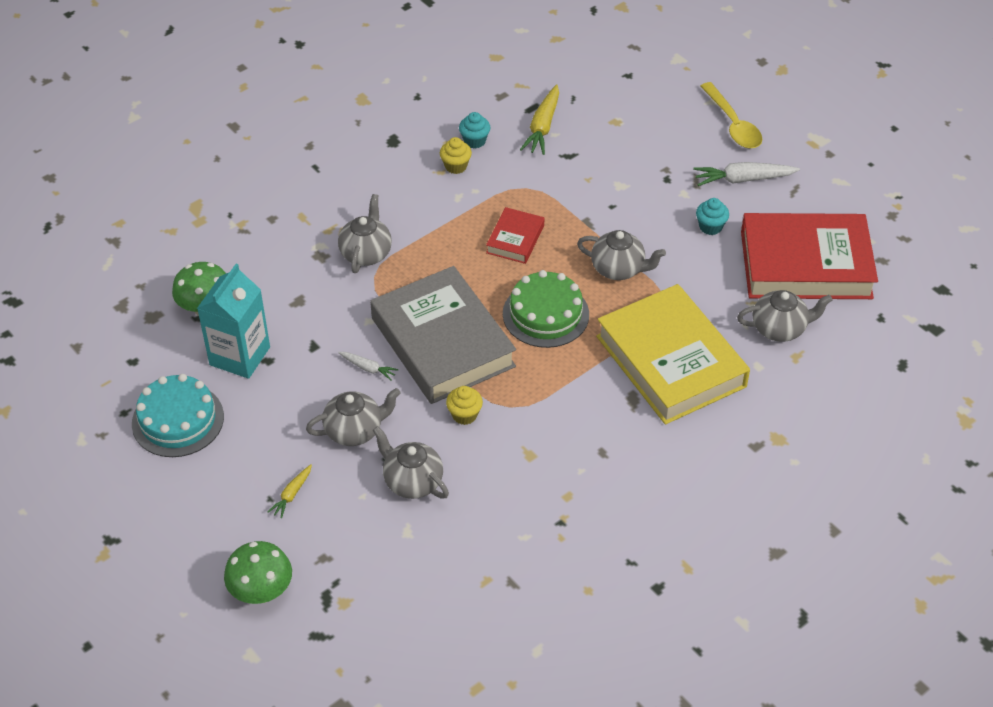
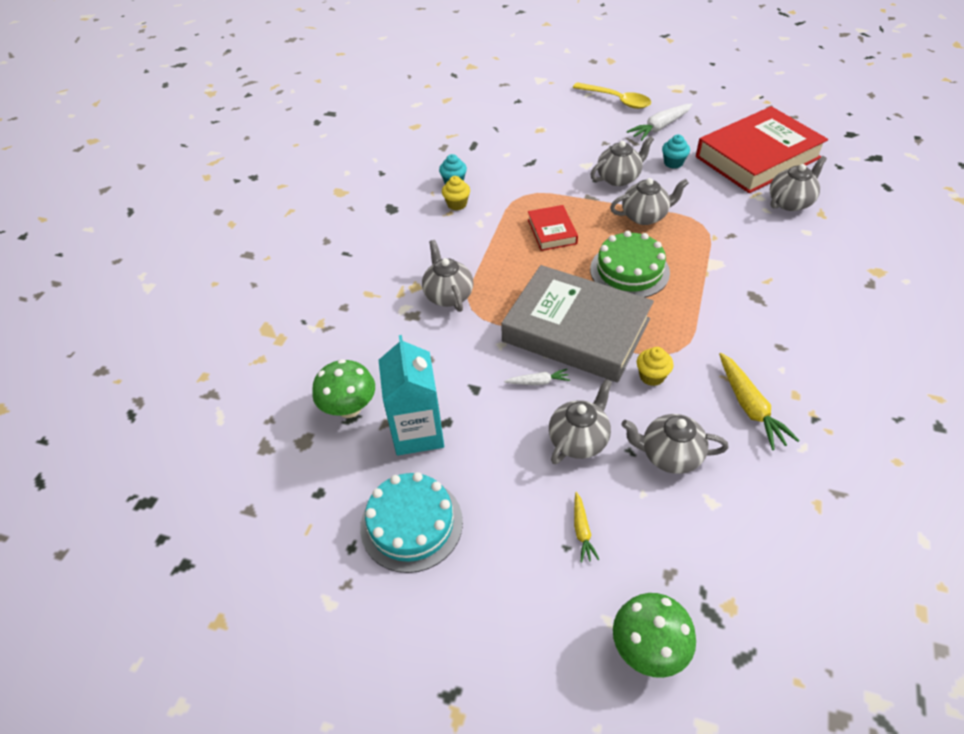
camera: 30 degrees left, 0 degrees up
(542, 127) = (493, 153): yellow carrot -> yellow carrot (749, 407)
(637, 216) = (619, 178): none -> grey teapot
(670, 361) = (749, 258): yellow book -> none

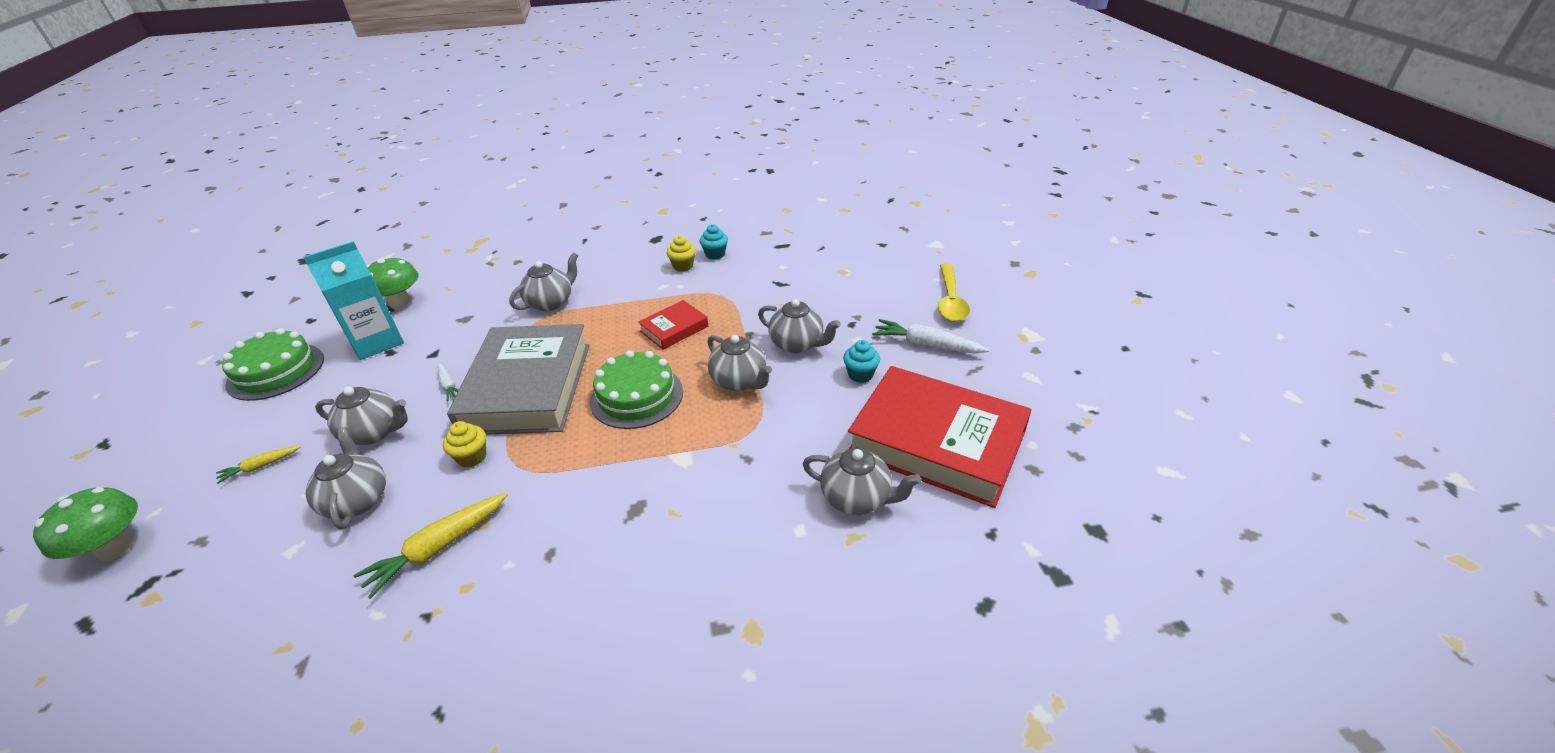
camera: 60 degrees right, 10 degrees down
(411, 524) = (276, 371): turquoise cake -> green cake

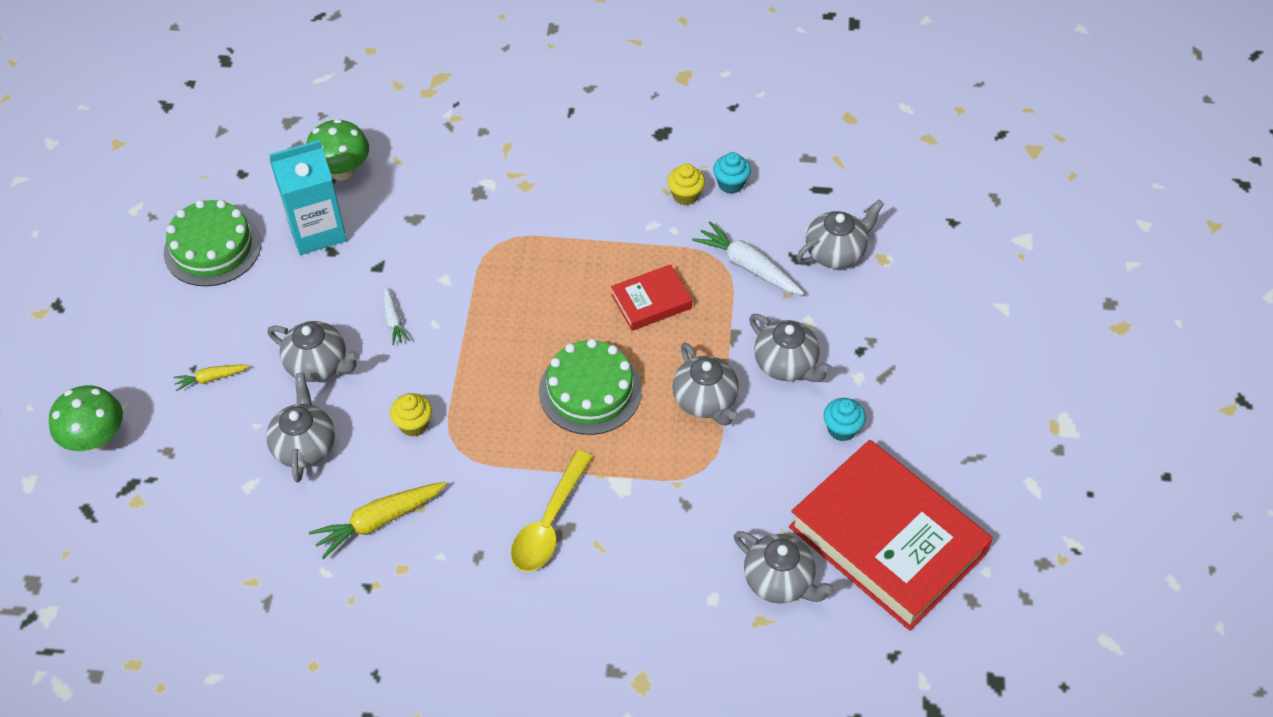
camera: 15 degrees right, 15 degrees up
(528, 387) = (477, 346): grey book -> none
(551, 302) = (516, 218): grey teapot -> grey teapot (835, 252)
(926, 345) = (934, 408): white carrot -> white carrot (748, 266)
(950, 300) = (995, 346): yellow spoon -> yellow spoon (549, 523)

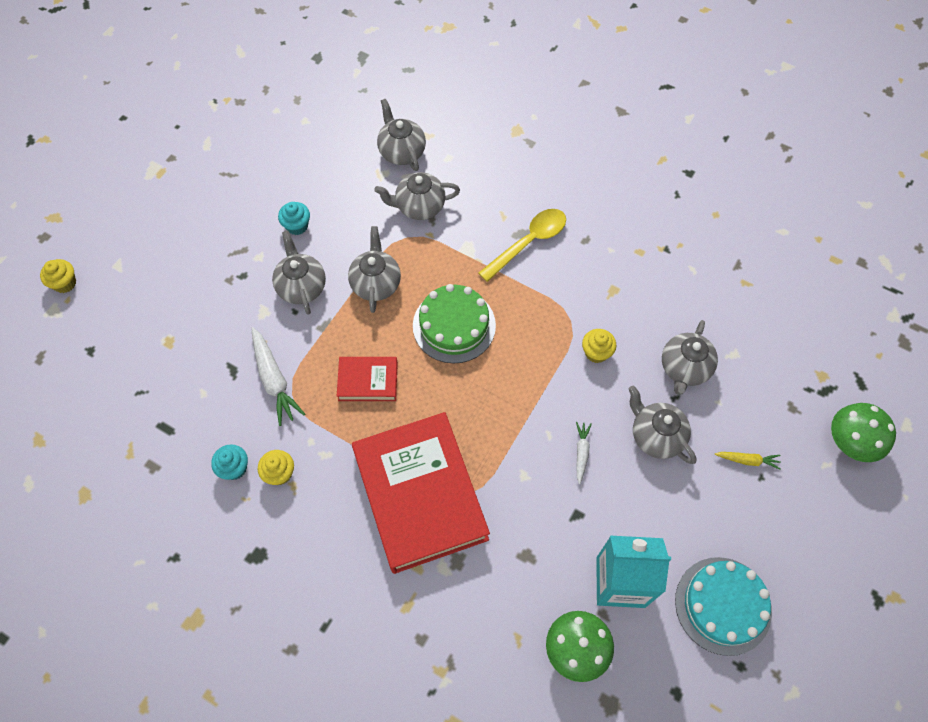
camera: 155 degrees left, 10 degrees up
(212, 248) = (723, 605): green cake -> turquoise cake
(378, 521) = (645, 290): yellow carrot -> none
(835, 252) = (199, 362): grey teapot -> grey teapot (419, 206)
(887, 540) = (320, 148): red book -> red book (420, 495)
(1039, 269) = (65, 283): none -> yellow cupcake

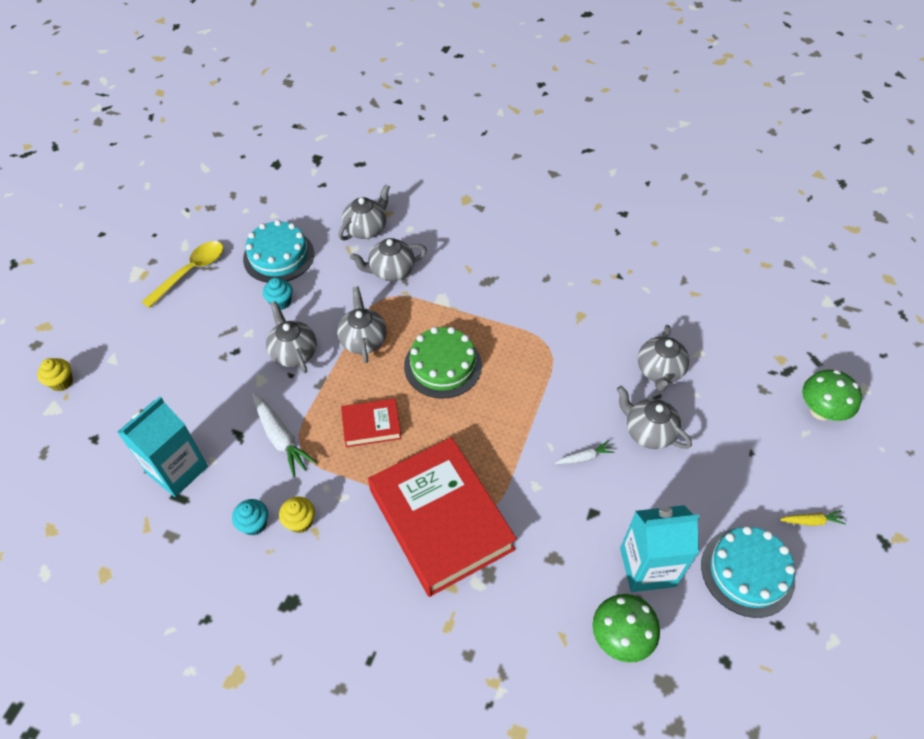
camera: 10 degrees left, 10 degrees down
(167, 398) = (177, 470): none -> turquoise carton
(303, 171) = (278, 256): none -> turquoise cake
(401, 151) = (366, 229): grey teapot -> grey teapot turned 75 degrees clockwise
(528, 242) = (496, 287): yellow spoon -> yellow spoon (191, 272)
(581, 453) = (584, 457): white carrot -> white carrot turned 75 degrees clockwise
(596, 352) = (577, 369): yellow cupcake -> none
(747, 460) = (735, 440): yellow carrot -> yellow carrot (811, 521)

